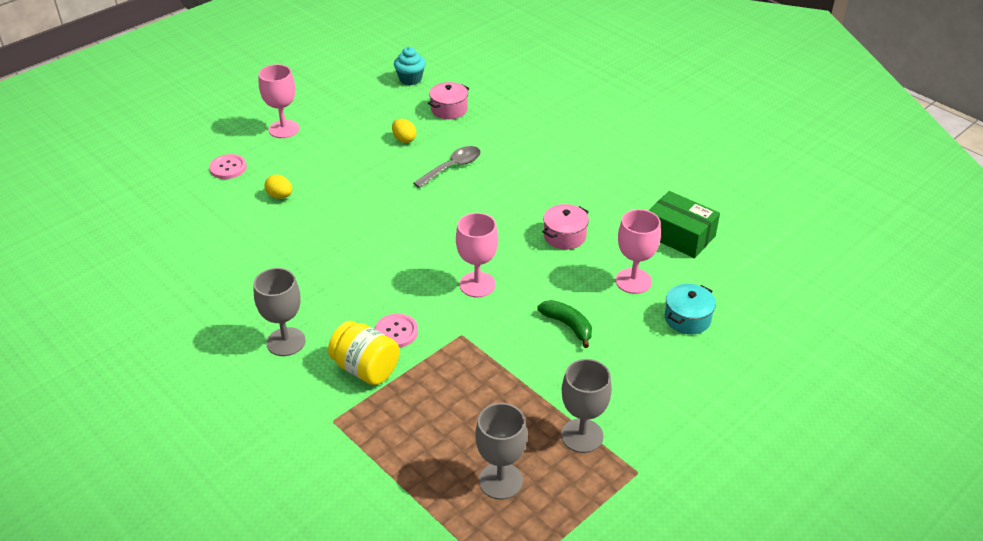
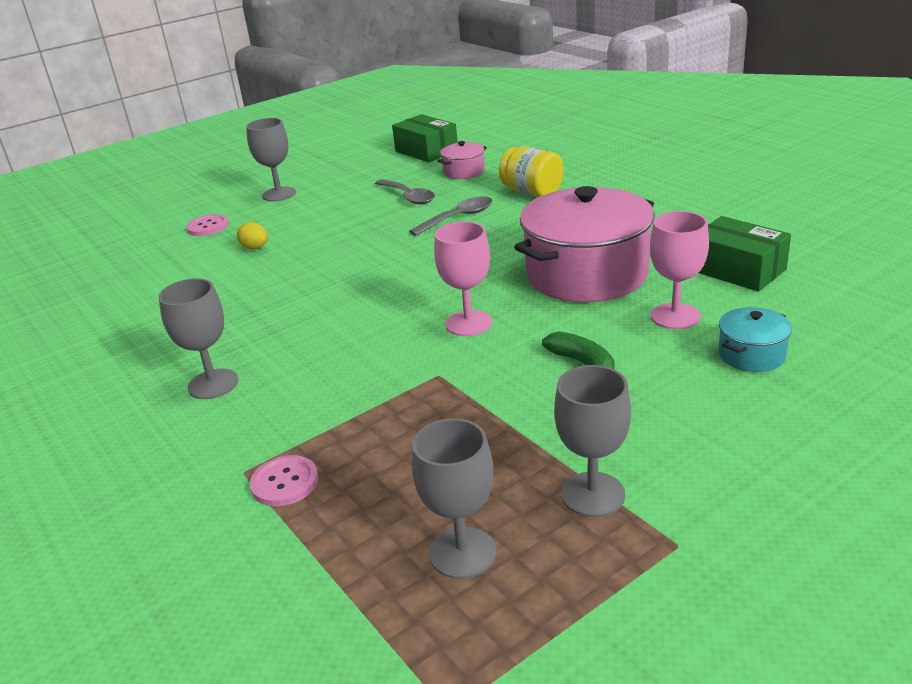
camera: 10 degrees right, 10 degrees down
(284, 129) = (279, 194): pink goblet -> grey goblet
(365, 369) = (304, 412): yellow jar -> yellow jar (532, 192)
(396, 332) = (354, 373): pink button -> pink button (284, 482)
(404, 139) = (408, 197): yellow egg -> grey spoon
(410, 79) = (426, 151): turquoise cupcake -> green box
(564, 236) = (587, 274): pink pot -> pink pot, size x2.24

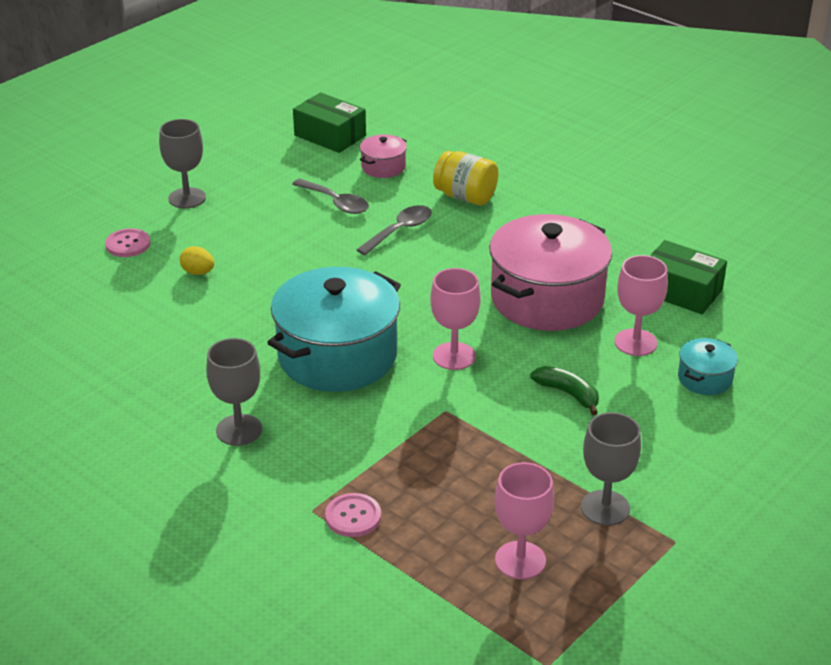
camera: 15 degrees left, 5 degrees up
(348, 319) = (337, 356): none -> turquoise pot
(462, 553) = (520, 560): grey goblet -> pink goblet

